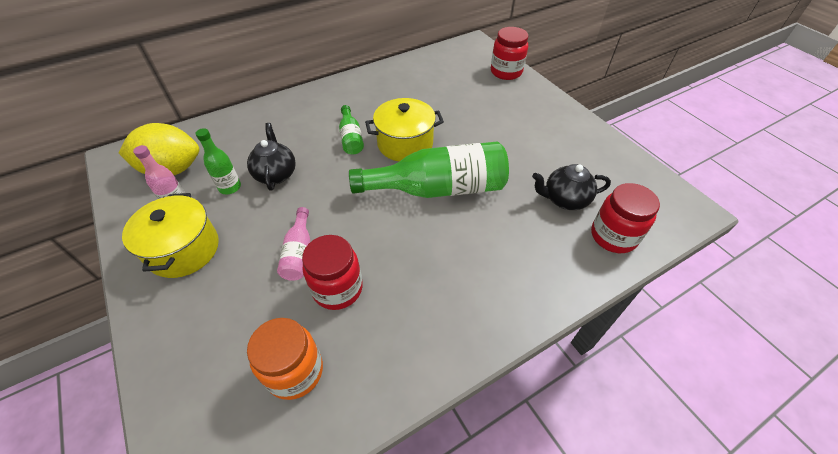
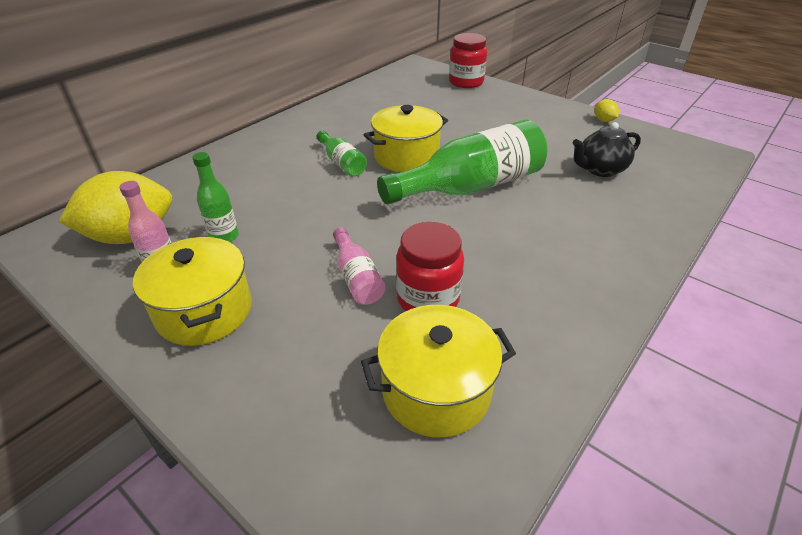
camera: 20 degrees left, 10 degrees down
(276, 174) = (275, 212): black teapot -> none
(295, 371) = (436, 390): orange jar -> yellow pot
(607, 144) = (603, 120): none -> yellow lemon
(613, 236) = (665, 188): red jar -> none

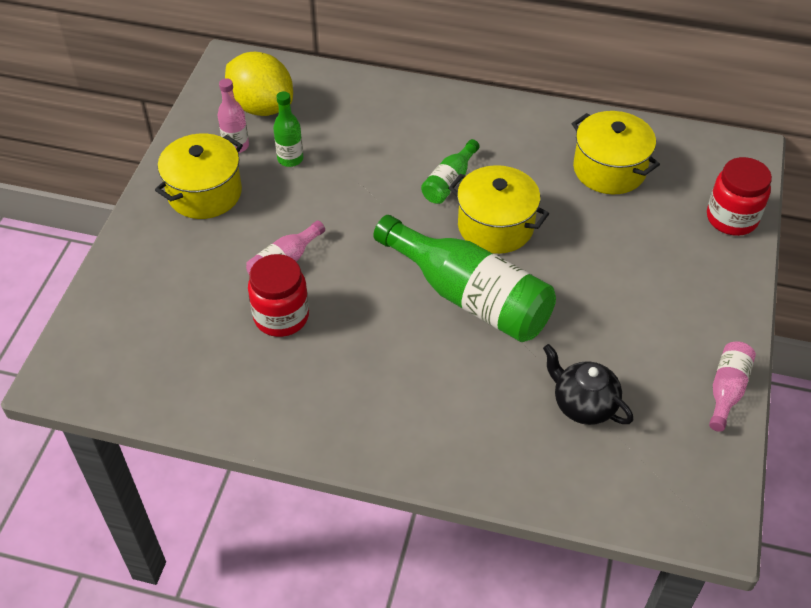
camera: 65 degrees right, 10 degrees up
(436, 390) = (189, 351): yellow pot -> yellow pot (609, 169)
(603, 120) = (726, 390): yellow lemon -> pink bottle

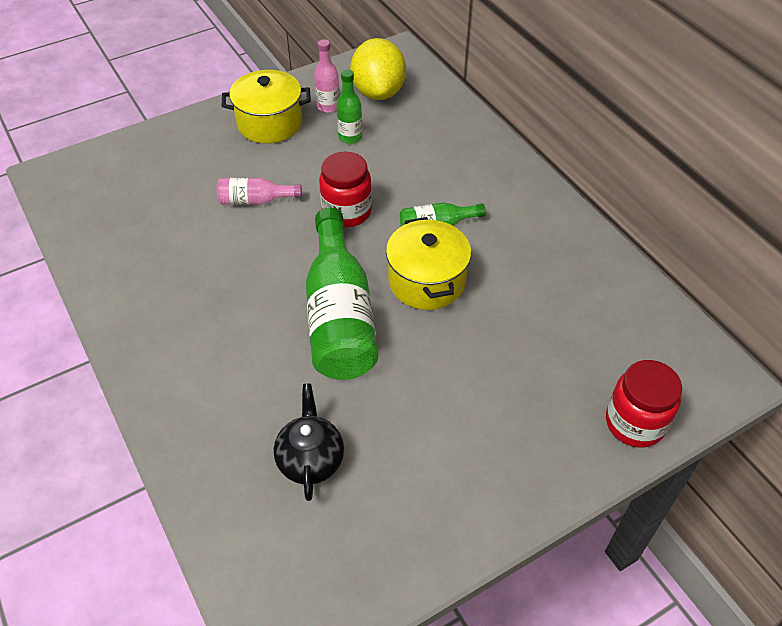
camera: 45 degrees right, 0 degrees up
(281, 316) = (206, 233): red jar -> red jar (347, 212)
(609, 169) = (576, 305): yellow pot -> none
(726, 390) = (435, 552): pink bottle -> none

